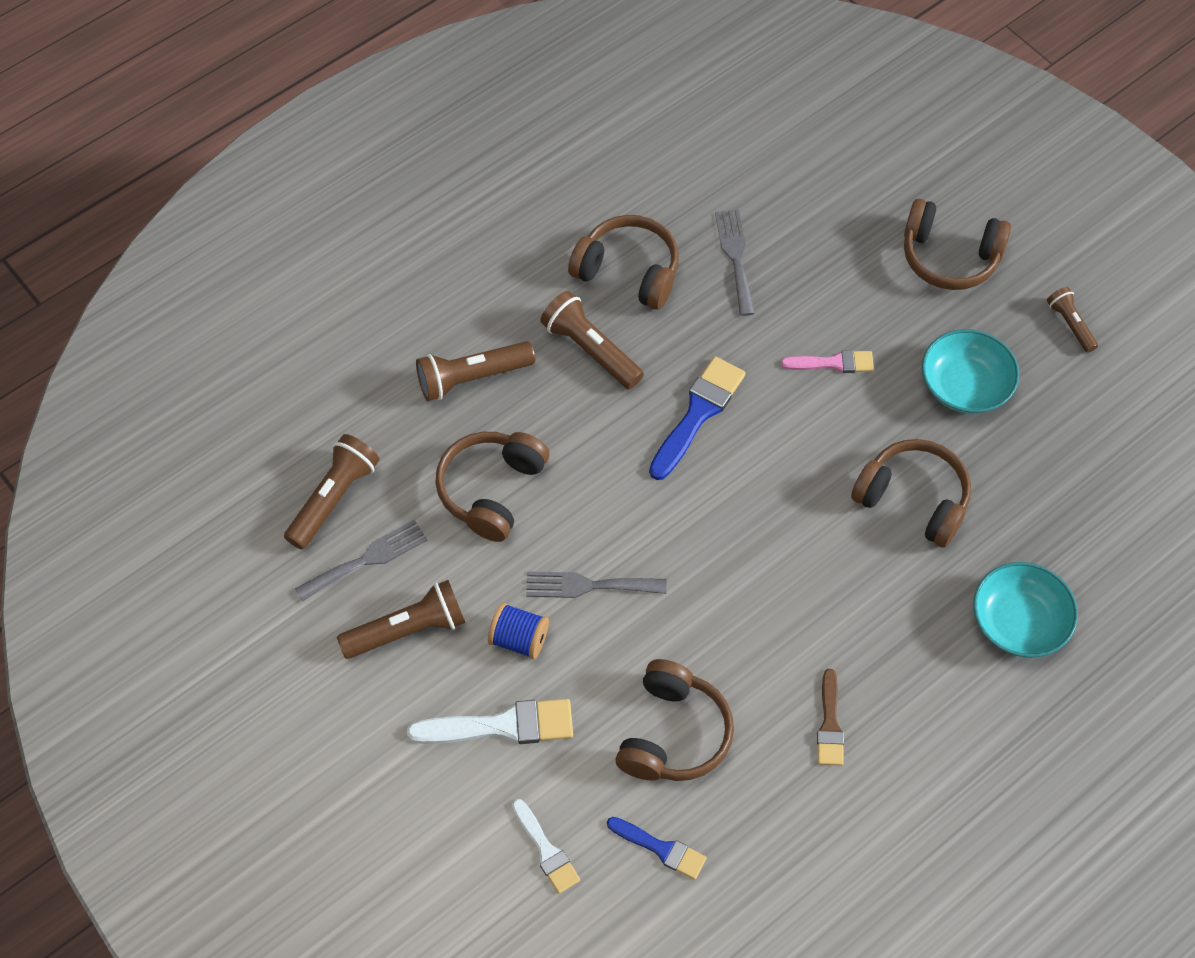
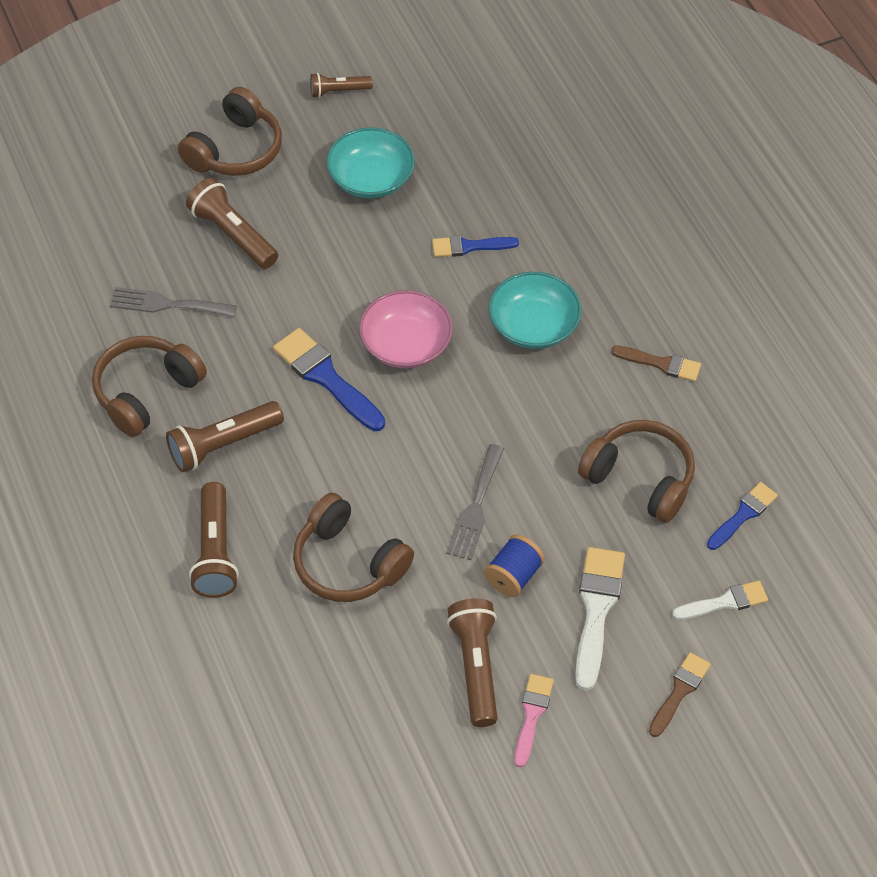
camera: 75 degrees left, 5 degrees down
(334, 498) = (309, 703): brown flashlight -> brown flashlight (233, 234)
(367, 559) = (388, 687): grey fork -> none
(428, 825) = (679, 691): none -> brown brush
(764, 473) = (406, 344): none -> pink bowl
(833, 363) = (312, 263): pink brush -> pink brush (532, 715)
(913, 500) = (469, 246): brown headphones -> blue brush
(1019, 622) = (605, 211): turquoise bowl -> turquoise bowl (533, 325)

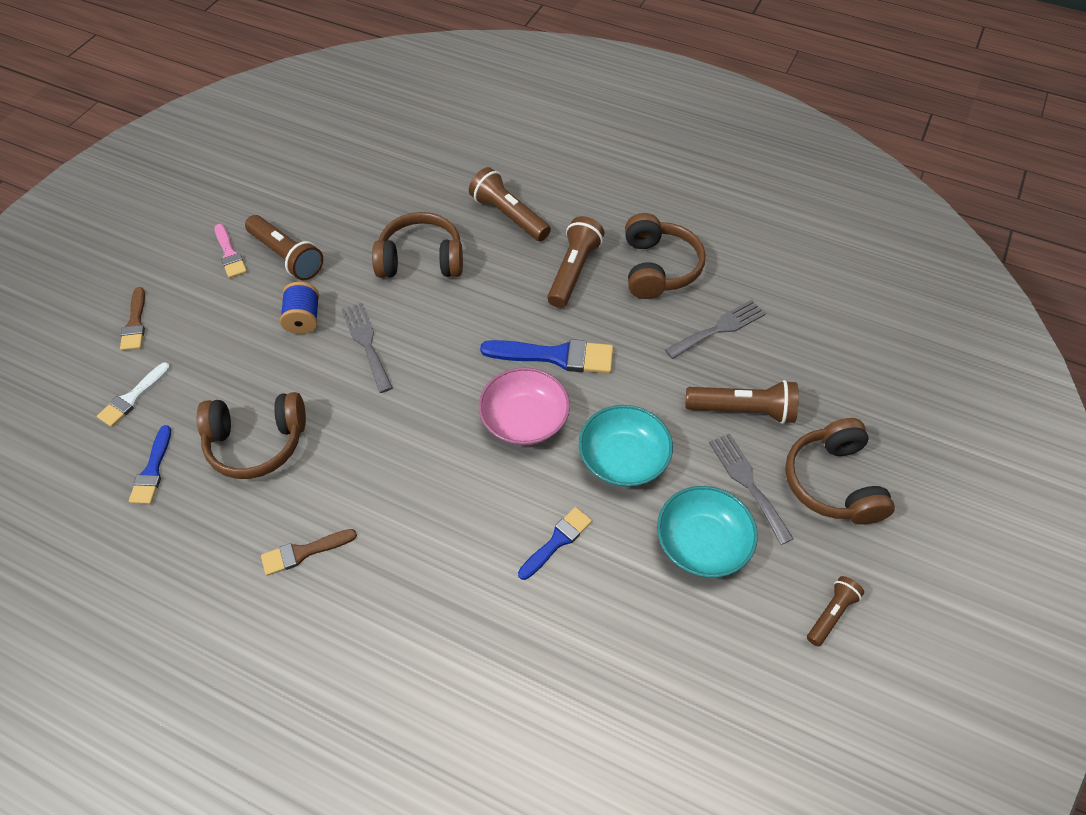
camera: 140 degrees right, 0 degrees up
(293, 189) = (747, 483): none -> grey fork
(533, 325) = (440, 508): turquoise bowl -> turquoise bowl (623, 458)
(596, 610) = (228, 335): white brush -> none

